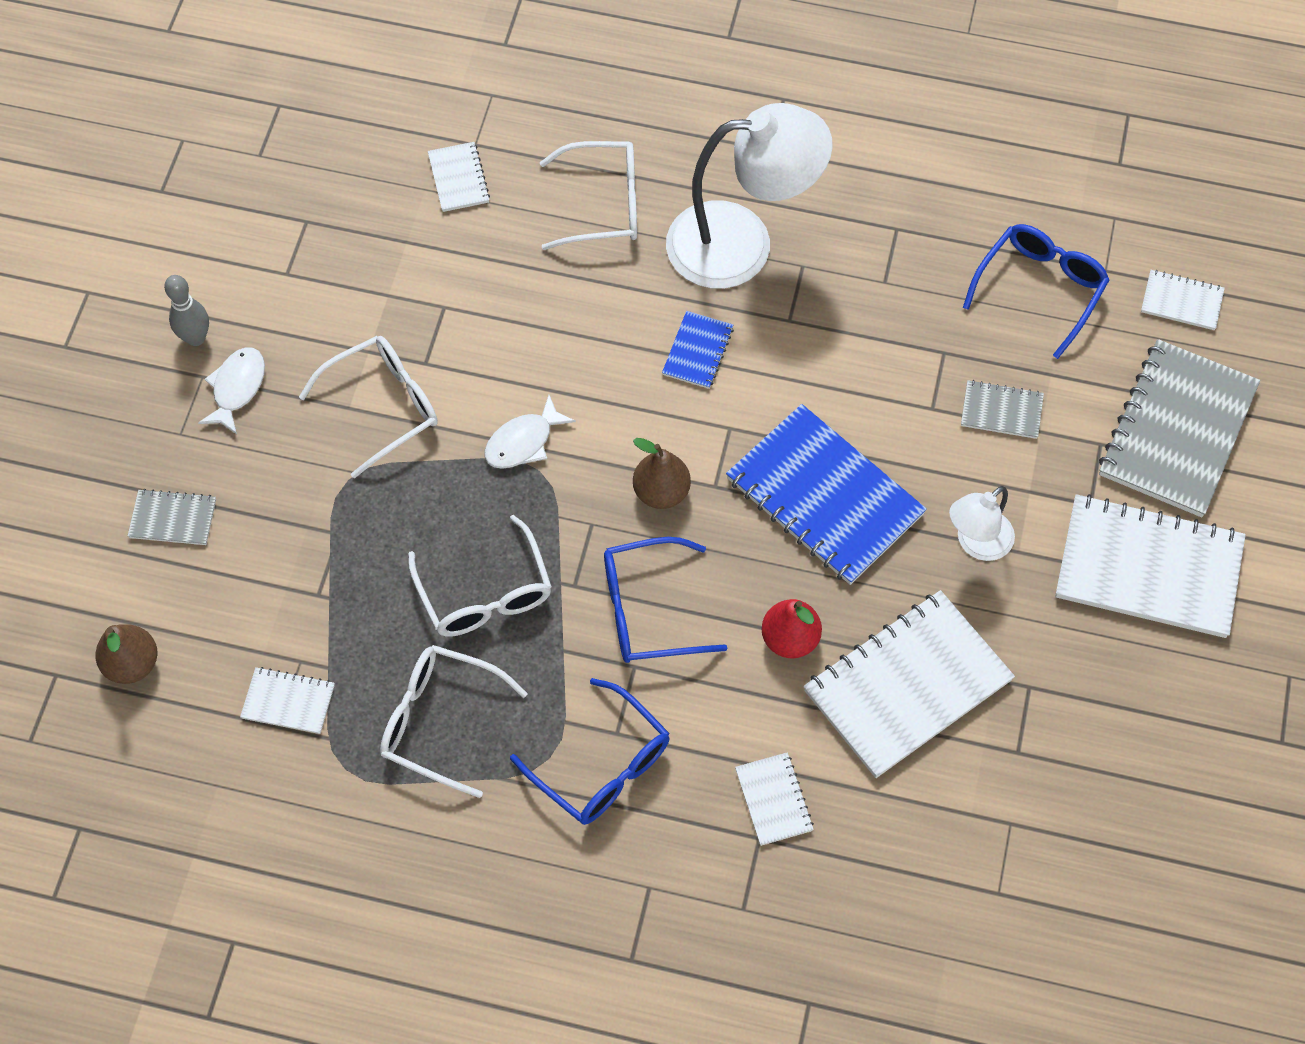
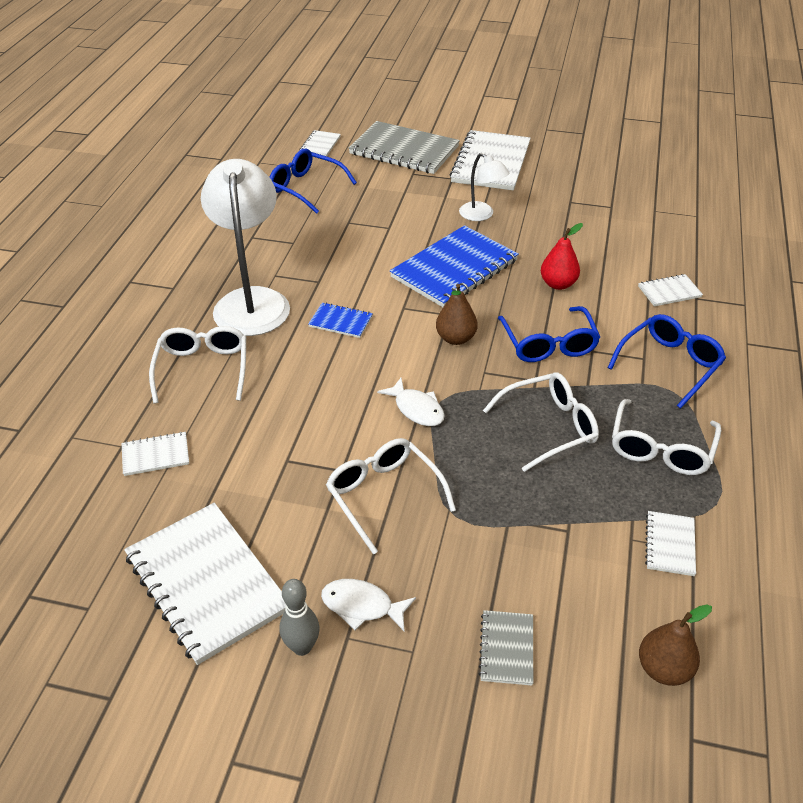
camera: 90 degrees left, 20 degrees down
(907, 685) = (579, 241): white notebook -> white notebook (207, 583)
(1001, 411) = (391, 204): grey notebook -> none

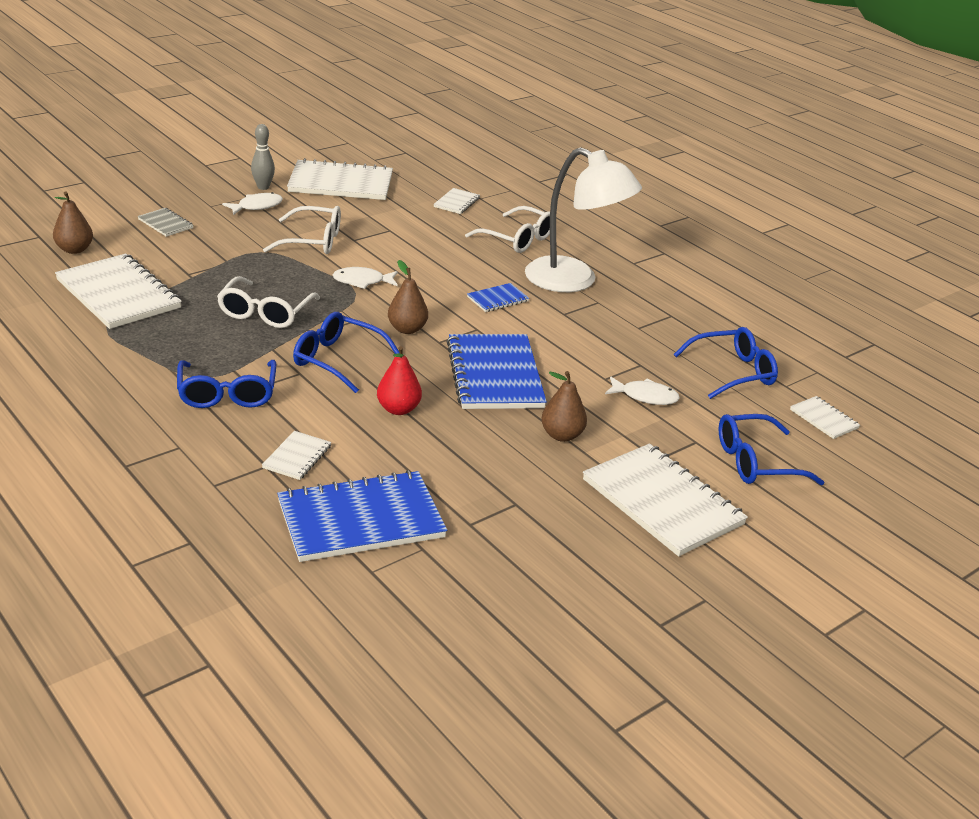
camera: 125 degrees right, 10 degrees down
(388, 205) = (645, 396): none -> white fish
(404, 150) = (756, 462): grey notebook -> blue glasses
(481, 215) = (562, 435): white lamp -> brown pear
(661, 448) = (174, 337): white glasses -> none
(670, 544) = (118, 294): white notebook -> white notebook, size x2.15
(672, 239) = (361, 519): none -> blue notebook

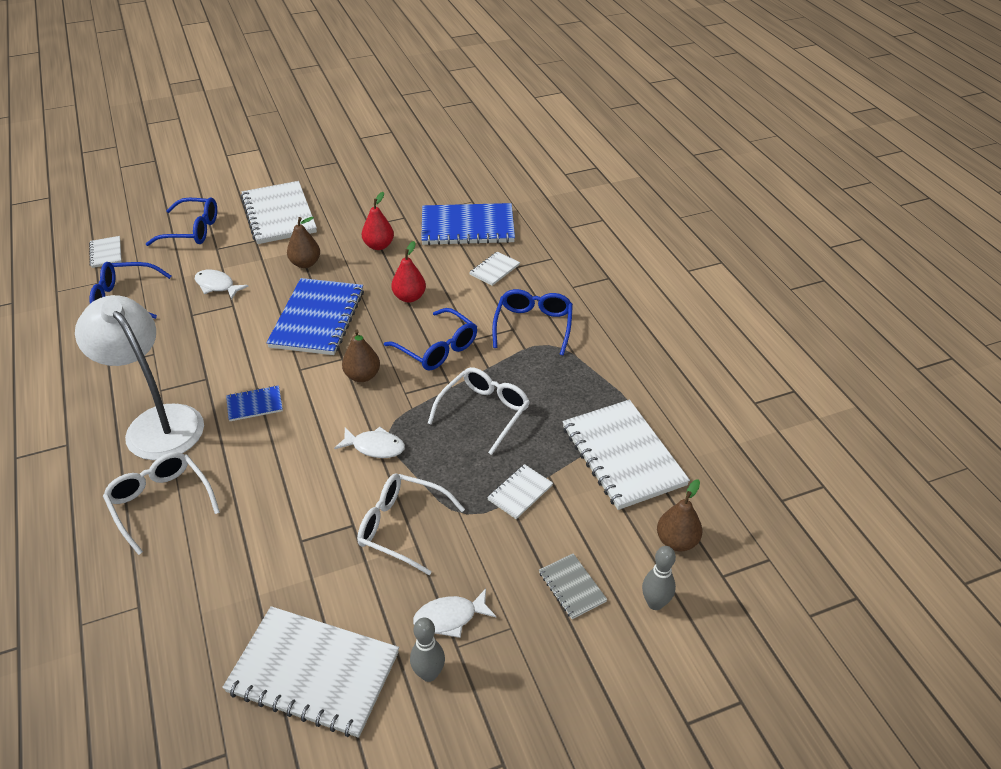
camera: 160 degrees left, 10 degrees up
(99, 221) = (655, 603): none -> grey bowling pin
(456, 202) = (179, 597): white notebook -> white notebook (520, 492)
(480, 472) = (379, 246): none -> red pear

